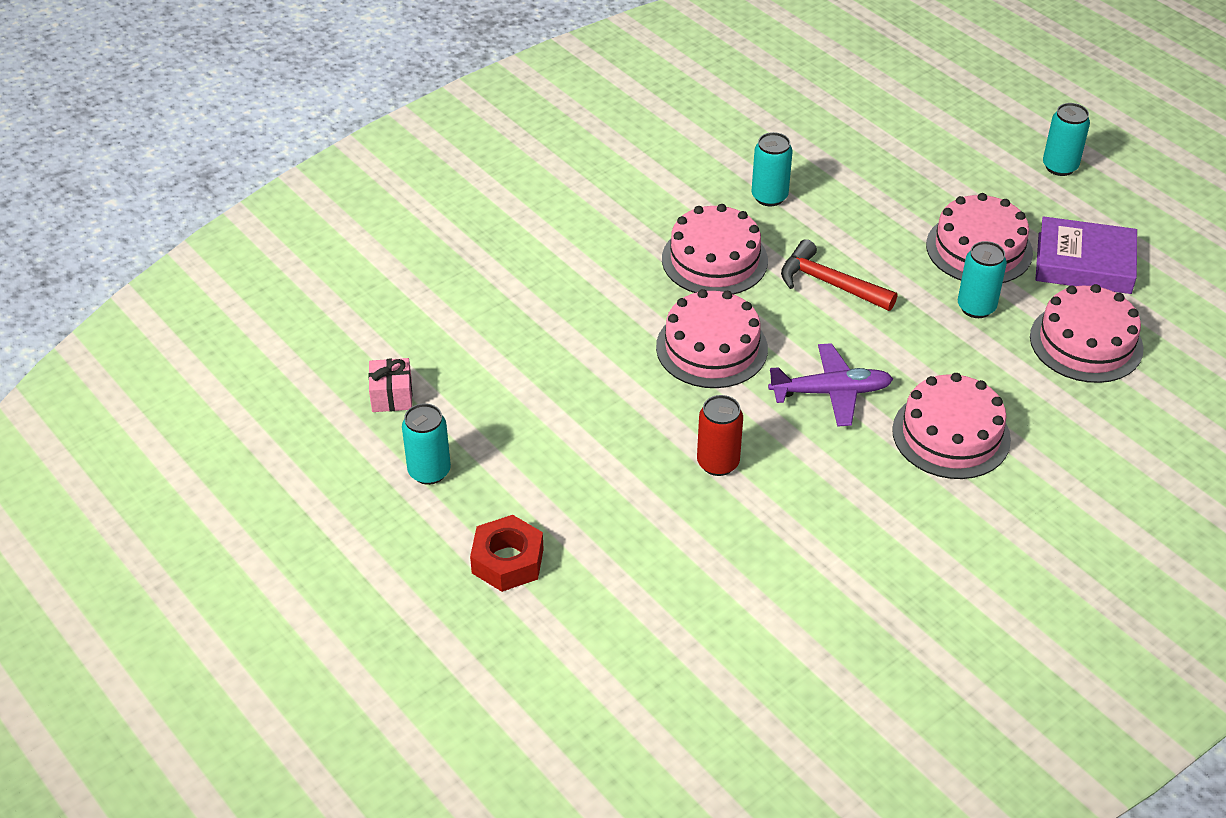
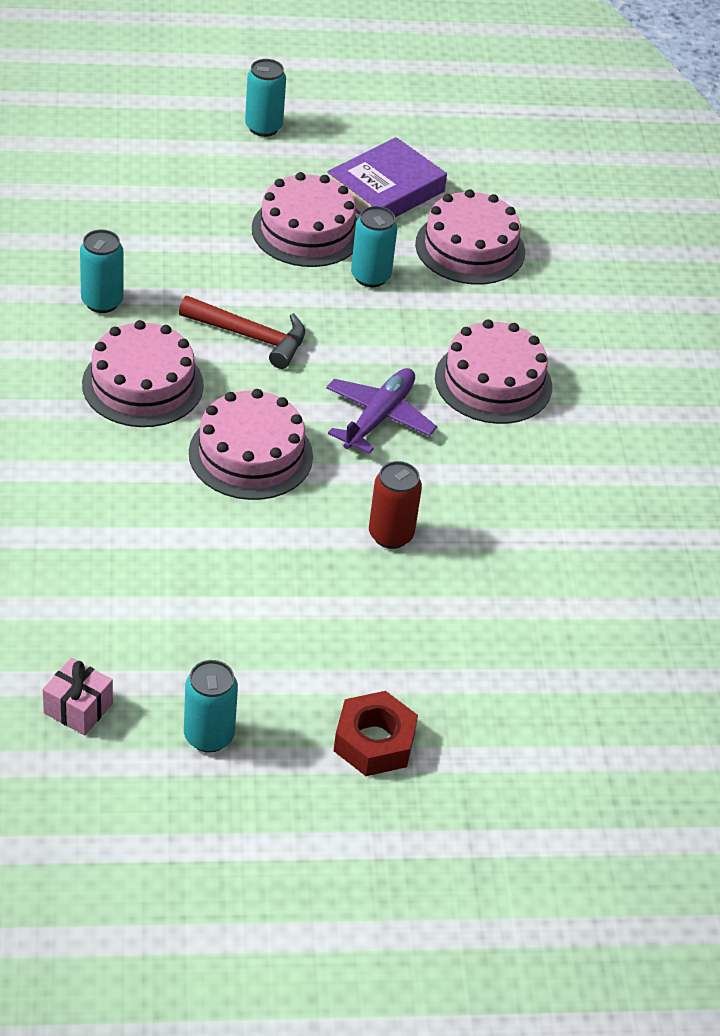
camera: 60 degrees left, 0 degrees up
(829, 283) = (251, 337): red hammer -> red hammer turned 135 degrees counterclockwise

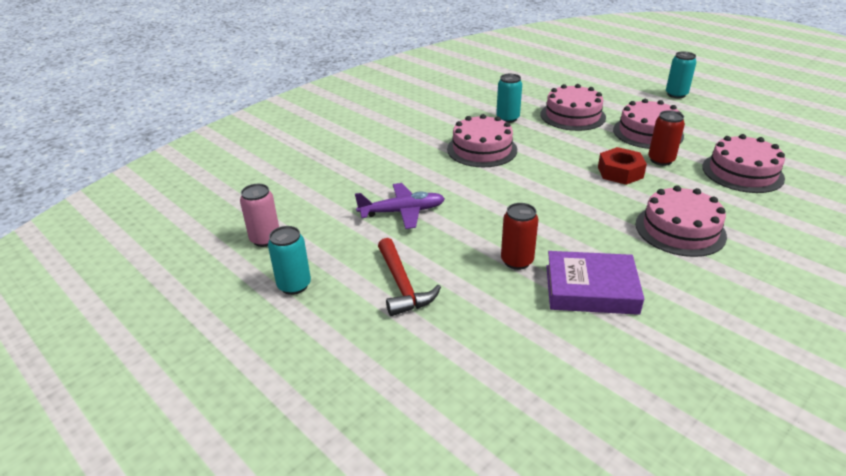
camera: 55 degrees right, 10 degrees down
(78, 708) = (265, 239): pink gift -> pink can
(250, 454) = (493, 194): pink cake -> pink cake (572, 116)
(251, 337) = (560, 155): red hammer -> red hammer (402, 286)
(370, 277) = (661, 160): turquoise can -> red can
(374, 742) = (362, 345): red nut -> red nut (620, 172)
(378, 418) = (584, 212): purple plane -> purple plane (402, 212)
(385, 190) = (716, 134): purple book -> purple book (591, 289)

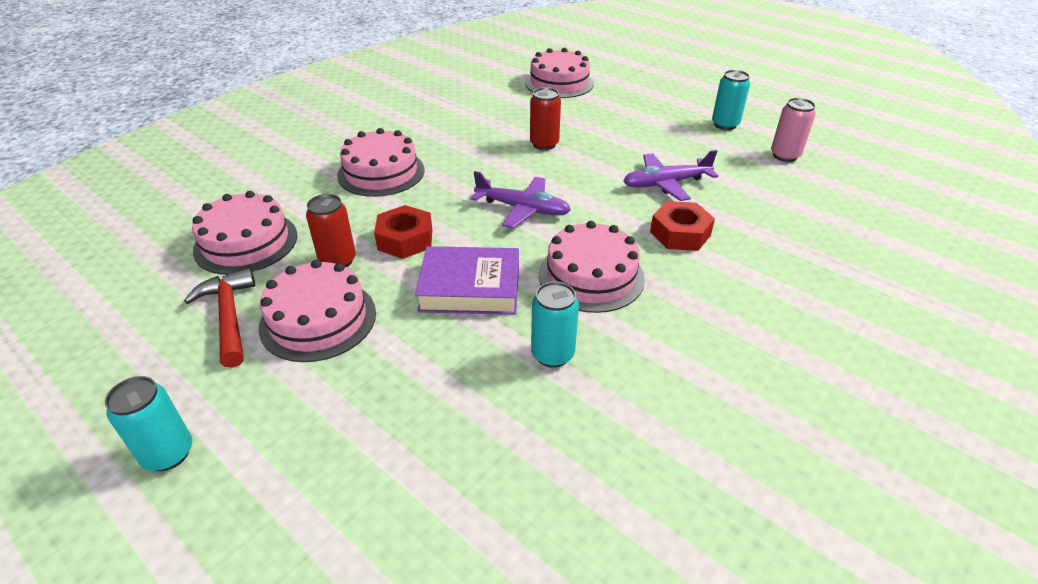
camera: 175 degrees right, 5 degrees up
(402, 286) = (637, 126): red hammer -> red hammer (229, 316)
(410, 172) = (680, 234): none -> red nut
(533, 192) = (522, 209): none -> purple plane
(572, 116) = (429, 366): pink cake -> pink cake (559, 83)
(591, 289) = (486, 128): purple book -> purple book (470, 287)

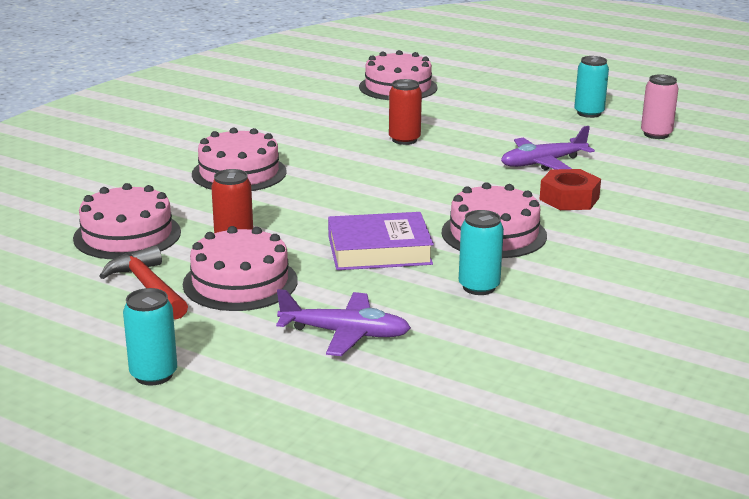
camera: 10 degrees left, 15 degrees down
(405, 239) = (295, 221): red nut -> none
(522, 209) = (404, 191): purple plane -> purple plane (344, 333)

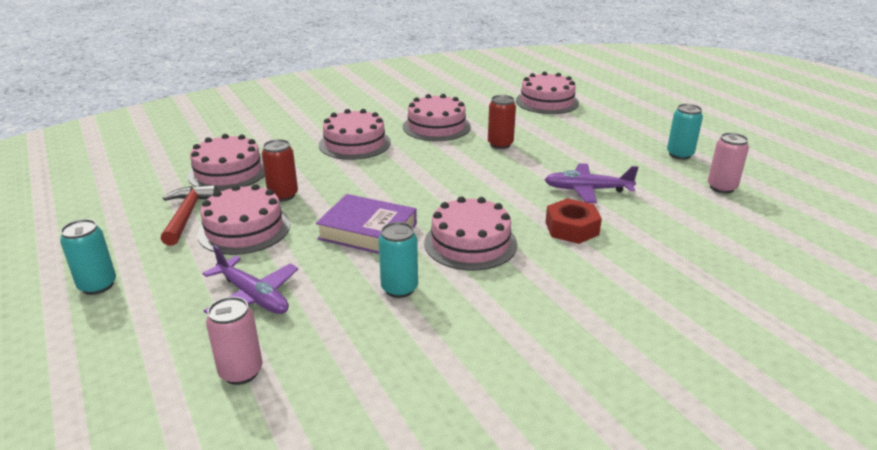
camera: 30 degrees right, 5 degrees up
(310, 136) = (436, 127): none -> pink cake
(426, 390) = (241, 372): none -> pink can

